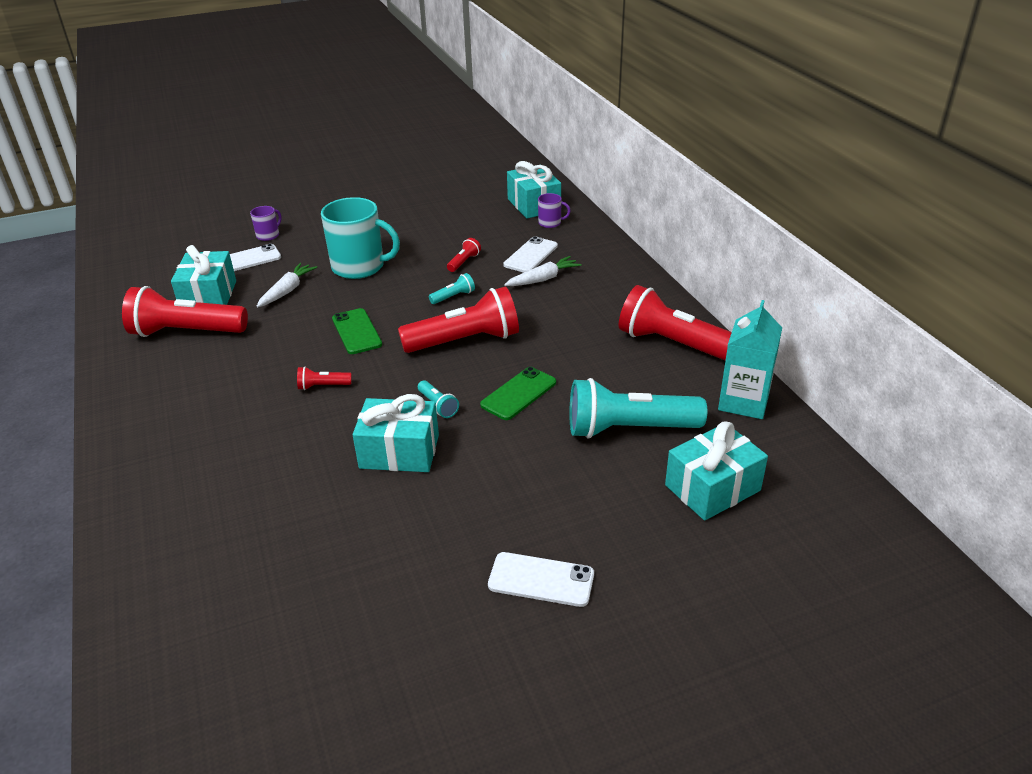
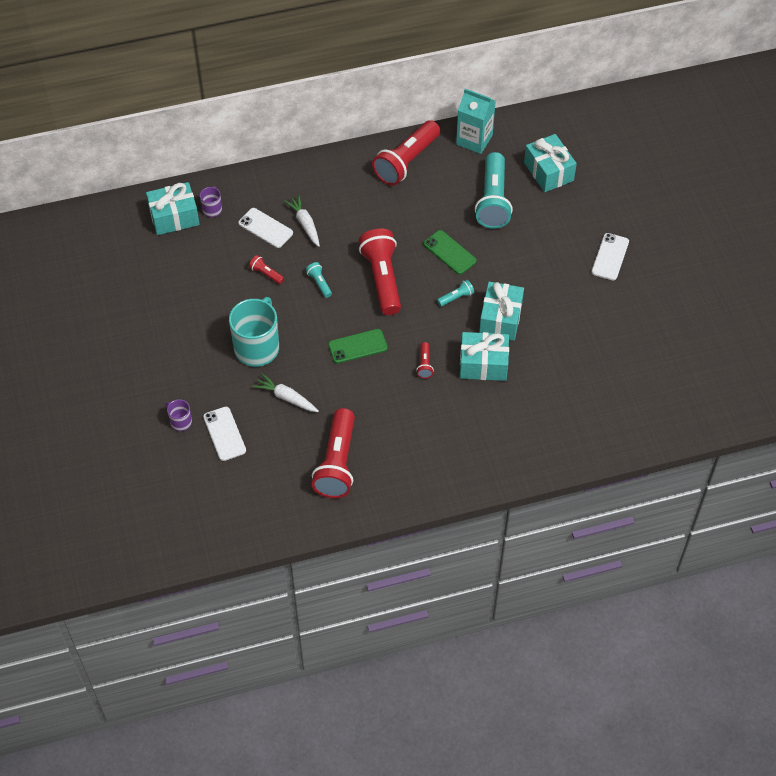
camera: 85 degrees left, 20 degrees up
(209, 296) = (283, 455): turquoise gift -> turquoise gift (483, 364)

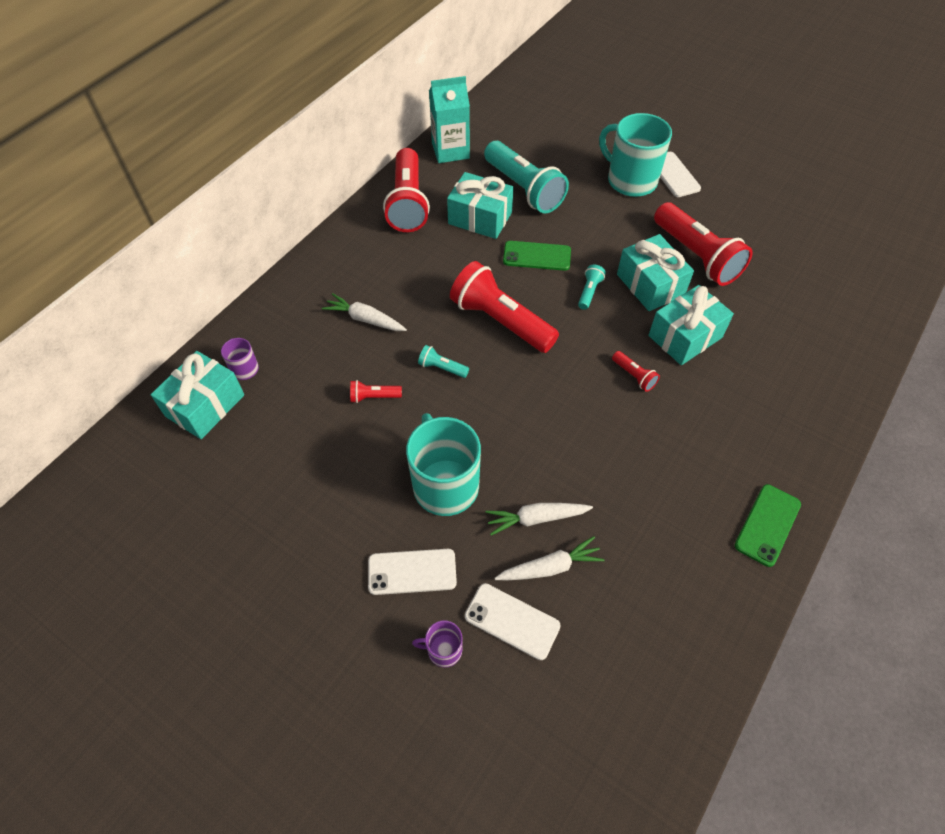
camera: 40 degrees left, 0 degrees up
(265, 228) = (326, 350): white phone -> white phone (412, 571)
(268, 424) = (549, 567): none -> white carrot
(337, 463) = (670, 552): red flashlight -> red flashlight (696, 256)
(357, 346) = (550, 405): green phone -> green phone (767, 525)
(548, 171) = (543, 139): turquoise gift -> turquoise gift (480, 218)
(574, 241) = (630, 180): none -> turquoise mug

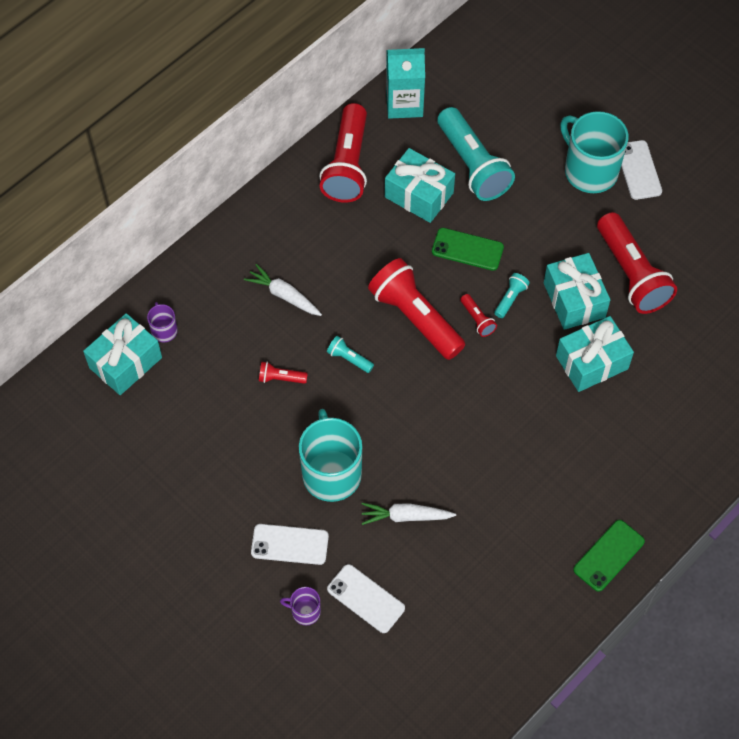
camera: 10 degrees right, 5 degrees up
(549, 567) = (407, 560): white carrot -> none
(634, 376) = (530, 396): red flashlight -> red flashlight (477, 320)

